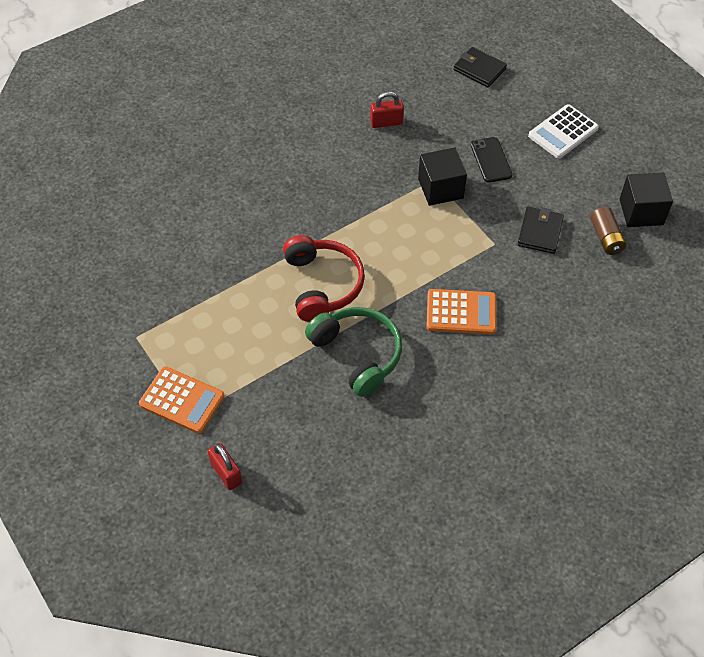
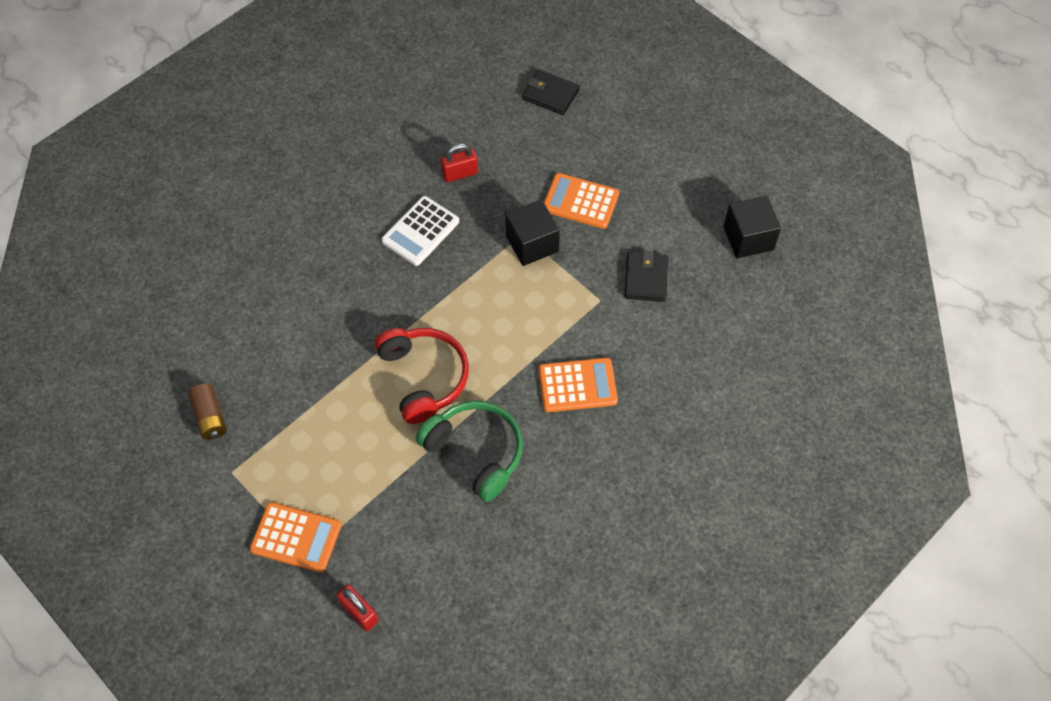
camera: 10 degrees left, 5 degrees up
(491, 160) = (580, 201): black phone -> orange calculator
(563, 132) = (652, 157): white calculator -> white calculator (420, 231)
(606, 238) = (716, 274): brown battery -> brown battery (210, 417)

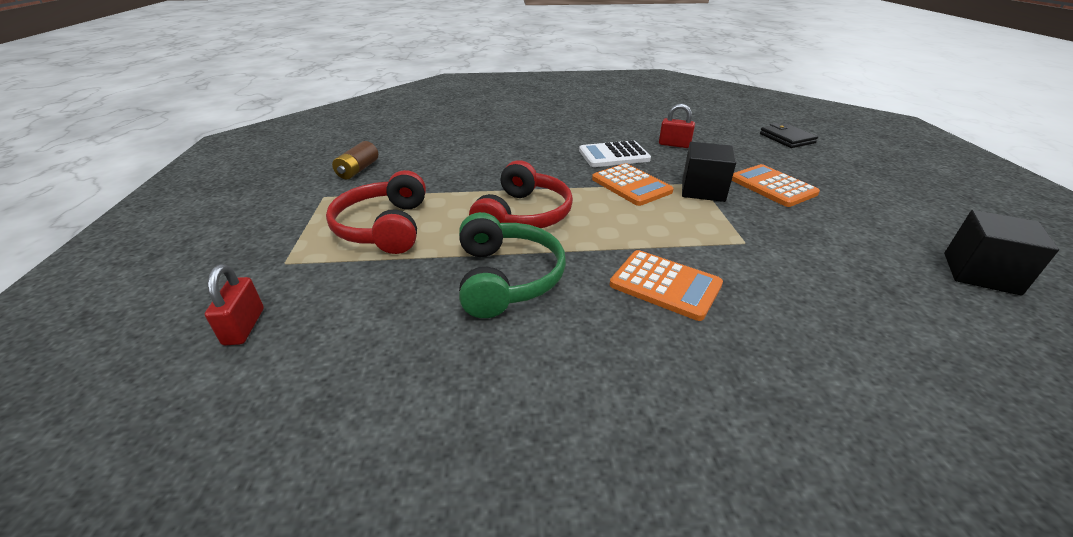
camera: 40 degrees right, 25 degrees down
(296, 537) = (296, 249): orange calculator -> orange calculator (631, 185)
(332, 468) = (384, 227): none -> red headphones
(646, 278) = (813, 250): black wallet -> none

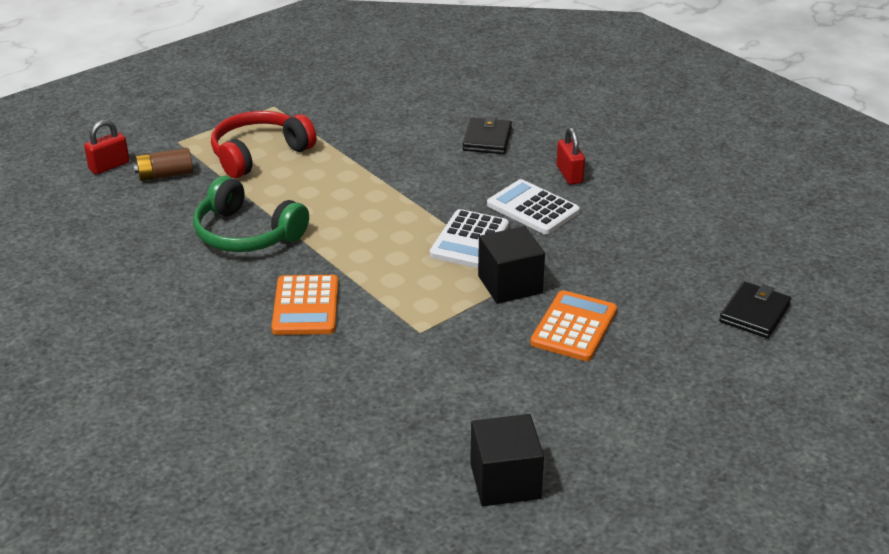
camera: 55 degrees right, 0 degrees up
(358, 170) = (333, 96): brown battery -> brown battery (165, 175)
(507, 278) = (246, 234): green headphones -> green headphones turned 75 degrees clockwise
(510, 142) = (487, 139): none -> black wallet
(523, 215) = (344, 205): red headphones -> none
(631, 185) = (469, 240): orange calculator -> white calculator
(674, 145) = (616, 237): red padlock -> red padlock (569, 174)

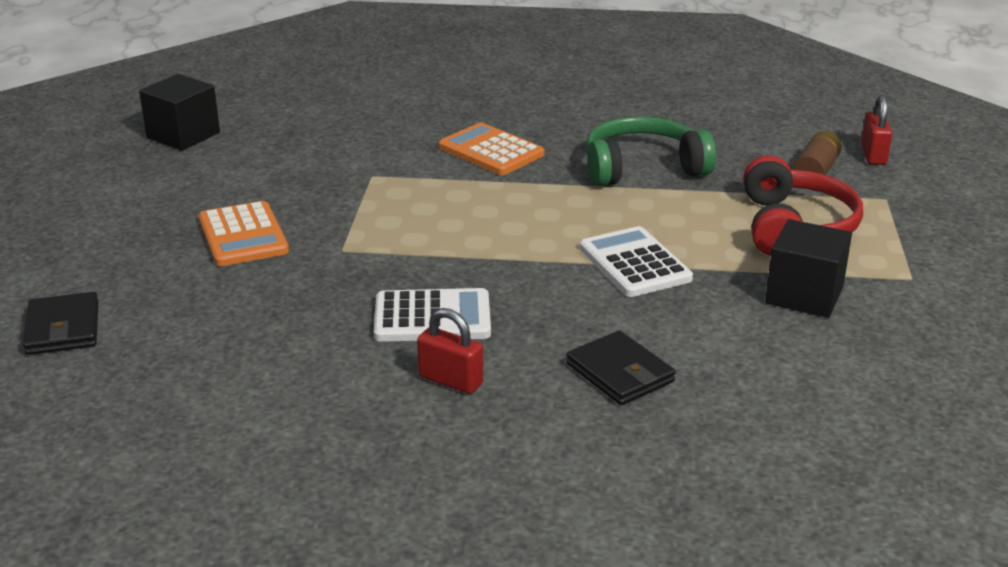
camera: 135 degrees right, 5 degrees down
(469, 240) = (446, 255): white calculator -> white calculator (634, 263)
(510, 284) = (348, 239): black cube -> black cube (804, 295)

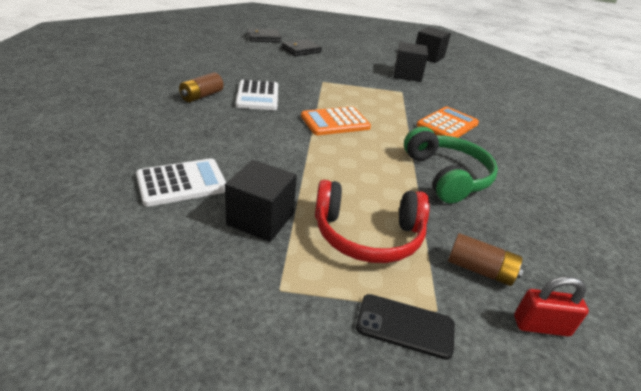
camera: 85 degrees right, 5 degrees up
(243, 235) = (335, 64): orange calculator -> orange calculator (335, 122)
(289, 164) = (407, 75): none -> black cube
(451, 380) = (202, 96): red padlock -> brown battery
(619, 373) = (190, 136): black wallet -> black wallet (301, 50)
(634, 263) = (308, 156): white calculator -> white calculator (182, 183)
(915, 215) = (405, 326): none -> black phone

